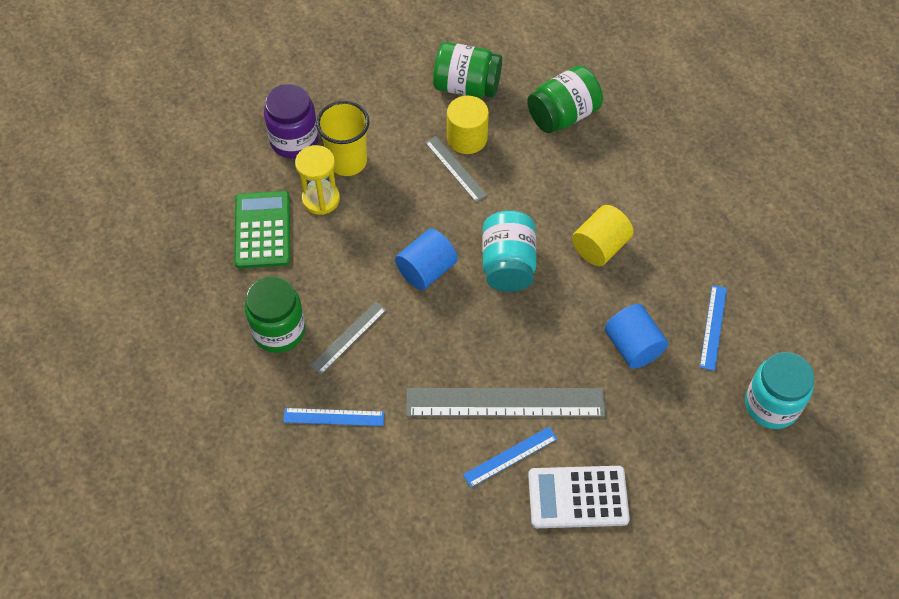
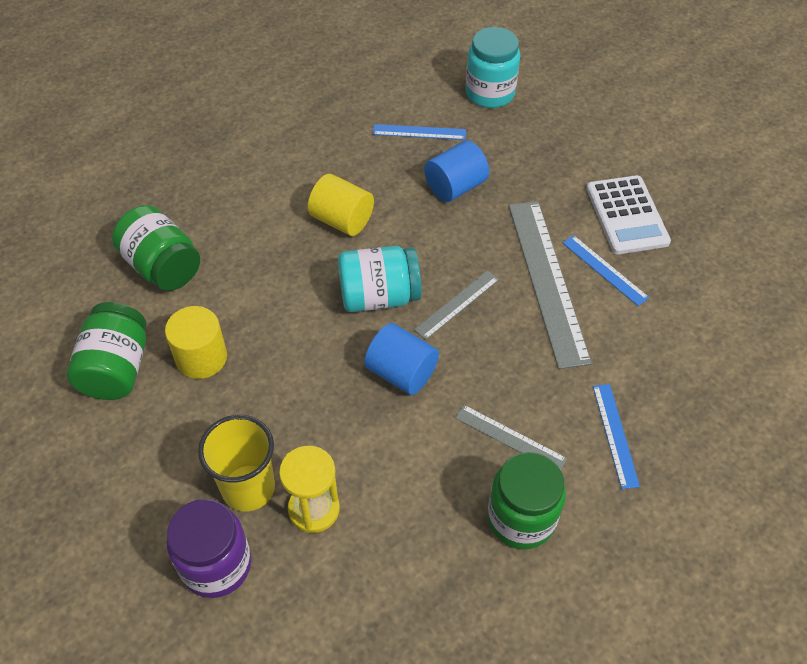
camera: 100 degrees left, 5 degrees down
(262, 230) = (374, 574): green calculator -> none
(455, 169) = (250, 363): grey ruler -> grey ruler (457, 304)

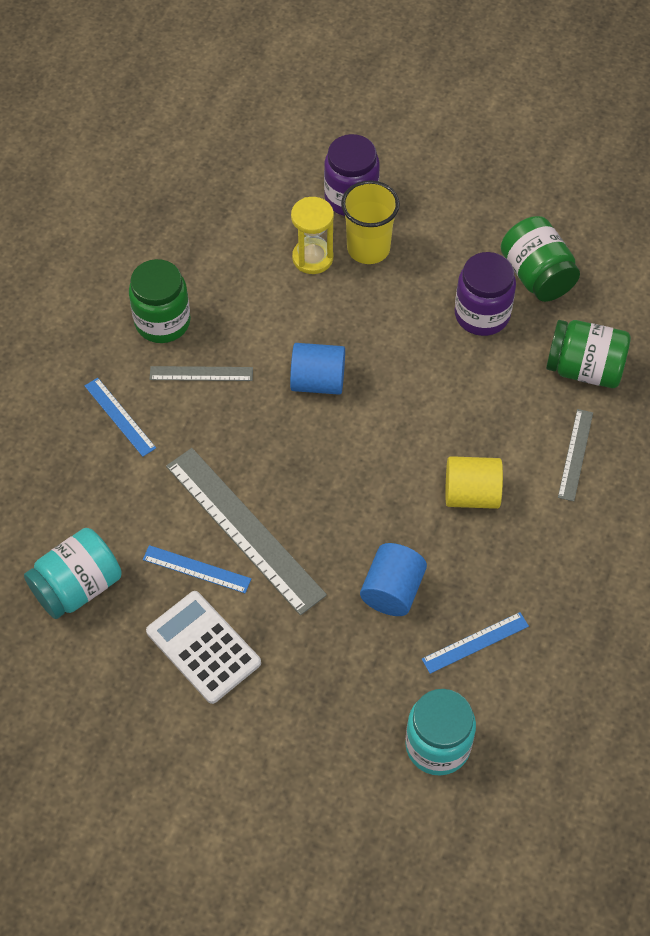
camera: 150 degrees right, 5 degrees up
(201, 357) = (482, 314): yellow cylinder -> purple jar
(379, 296) = (382, 436): turquoise jar -> turquoise jar (77, 586)
(457, 304) = (310, 464): grey ruler -> grey ruler (575, 454)

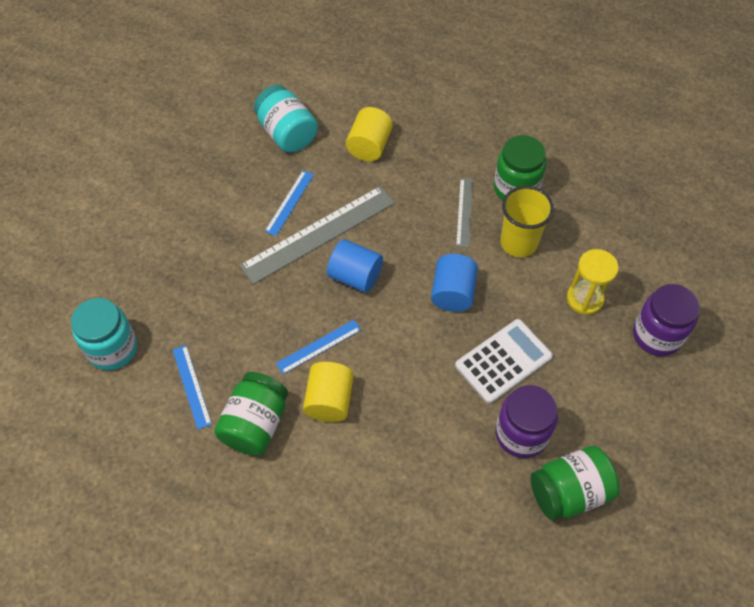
camera: 95 degrees right, 0 degrees up
(99, 484) = (369, 146): none -> yellow cylinder
(120, 416) = (427, 159): blue ruler -> blue ruler (319, 346)
(203, 647) = (226, 204): white calculator -> white calculator (503, 361)
(368, 248) = (597, 344): yellow cup -> yellow cup (518, 243)
(392, 590) = (249, 330): blue cylinder -> blue cylinder (355, 276)
(575, 454) = (360, 496): grey ruler -> none
(584, 369) = (456, 520): green jar -> green jar (255, 424)

